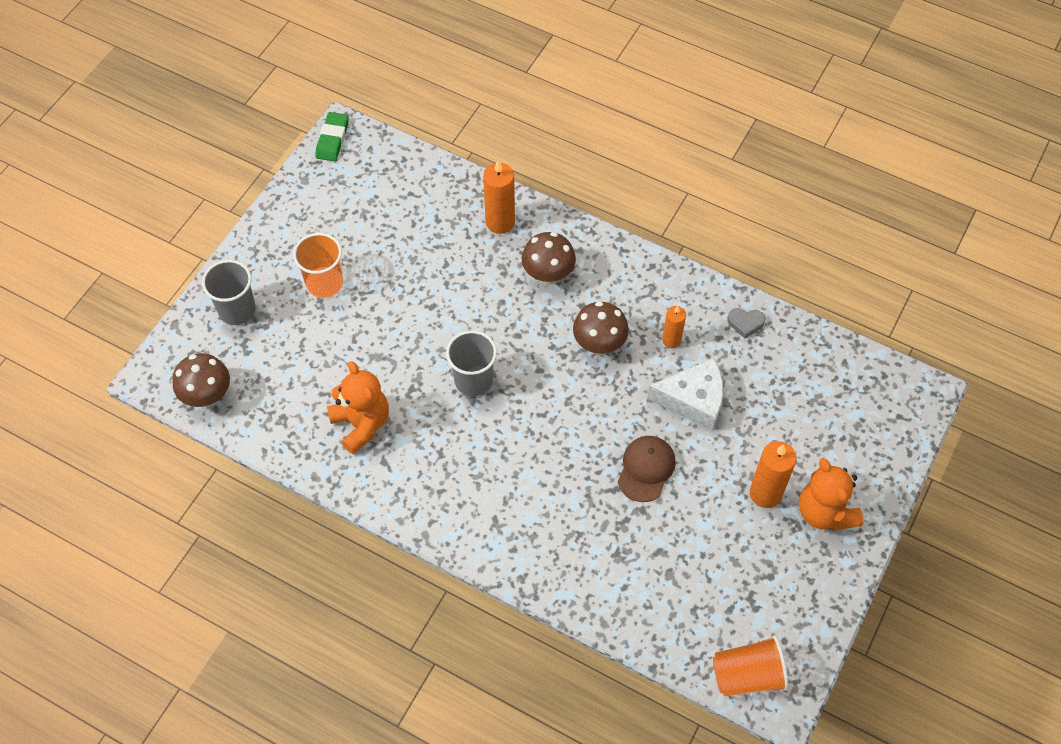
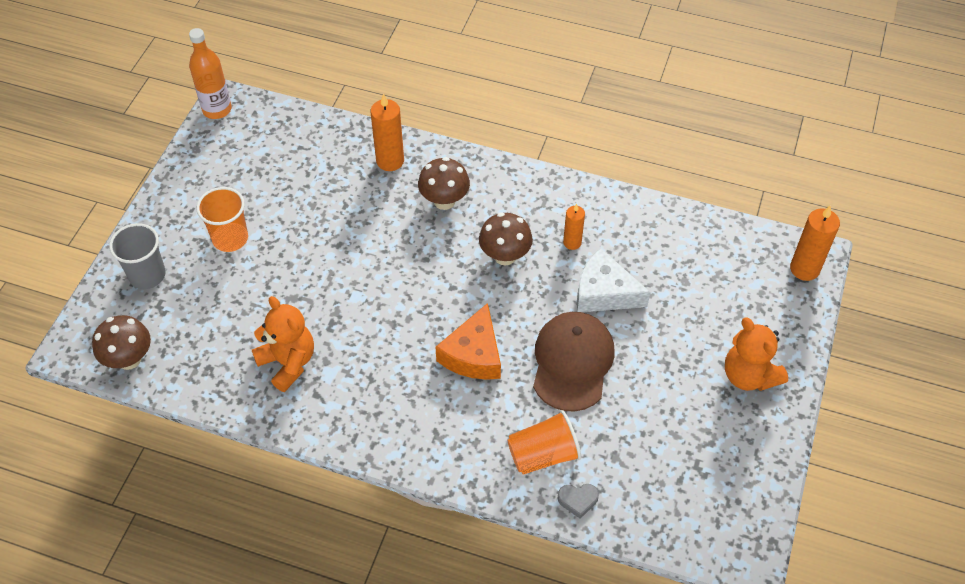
camera: 10 degrees left, 5 degrees down
(332, 139) = (217, 109): green eraser -> orange bottle
(473, 380) = (390, 306): grey cup -> none
(547, 445) = (473, 355): none -> orange cheese
(646, 469) = (572, 362): brown cap -> brown cap, size x1.56
(693, 400) = (604, 293): white cheese -> white cheese turned 150 degrees counterclockwise
(745, 323) = (637, 218): grey heart -> grey heart (578, 500)
(747, 675) = (710, 540): orange cup -> orange cup (543, 455)
(765, 493) = (690, 367): orange candle -> orange candle (804, 269)

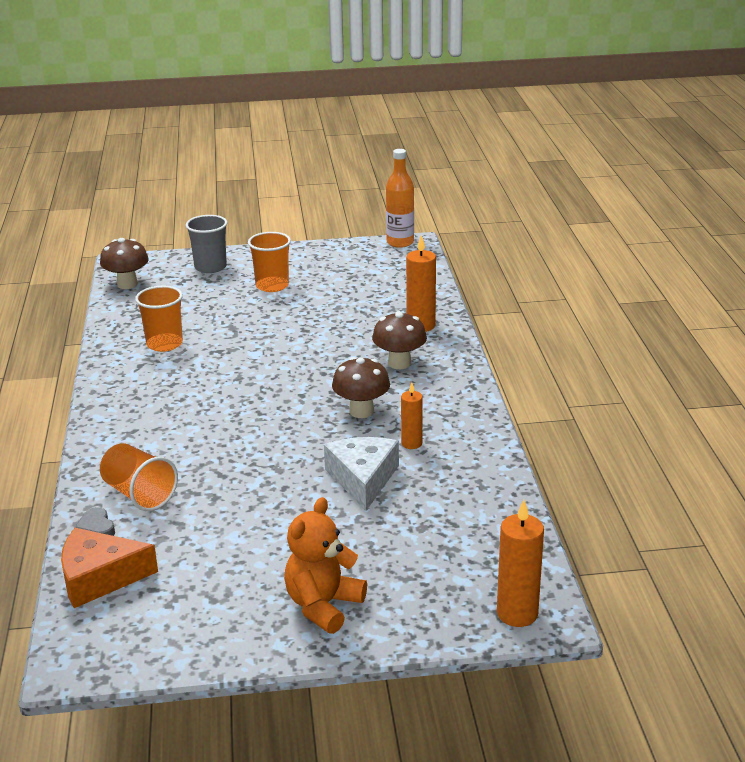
camera: 65 degrees right, 25 degrees down
(288, 362) = (164, 344): orange teddy bear -> orange cup
(473, 355) = (232, 426): orange cheese -> orange cheese (99, 578)
(572, 362) = (260, 482): brown cap -> none

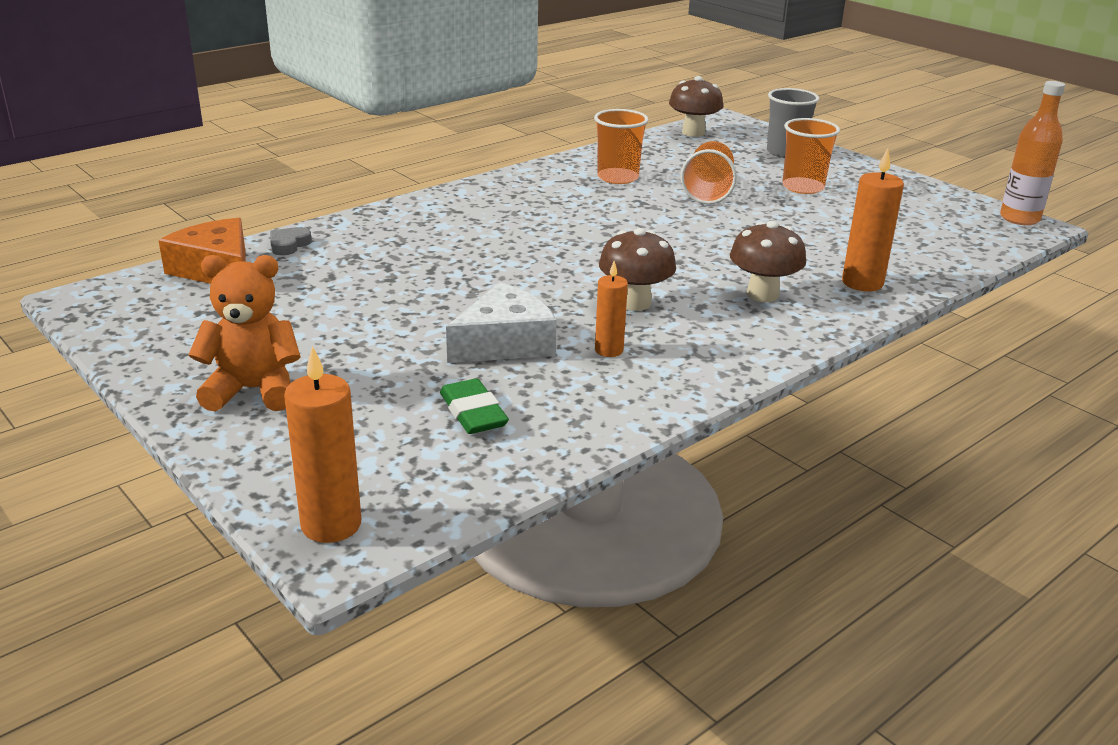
camera: 55 degrees right, 0 degrees up
(139, 494) = (359, 245): orange cup -> orange cup (708, 192)
(438, 520) = (473, 412): none -> green eraser

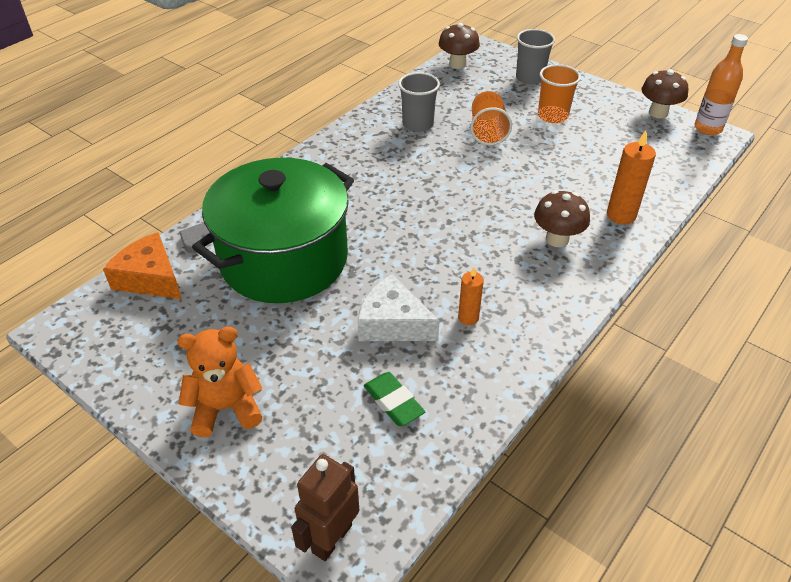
camera: 10 degrees left, 15 degrees up
(331, 524) = (331, 538): orange candle -> brown robot
(390, 272) = (284, 259): none -> green pot
(505, 343) = (392, 323): white cheese -> white cheese turned 105 degrees counterclockwise
(617, 177) = (418, 124): orange cup -> grey cup
(634, 303) = (471, 263): brown mushroom -> brown mushroom (658, 113)

